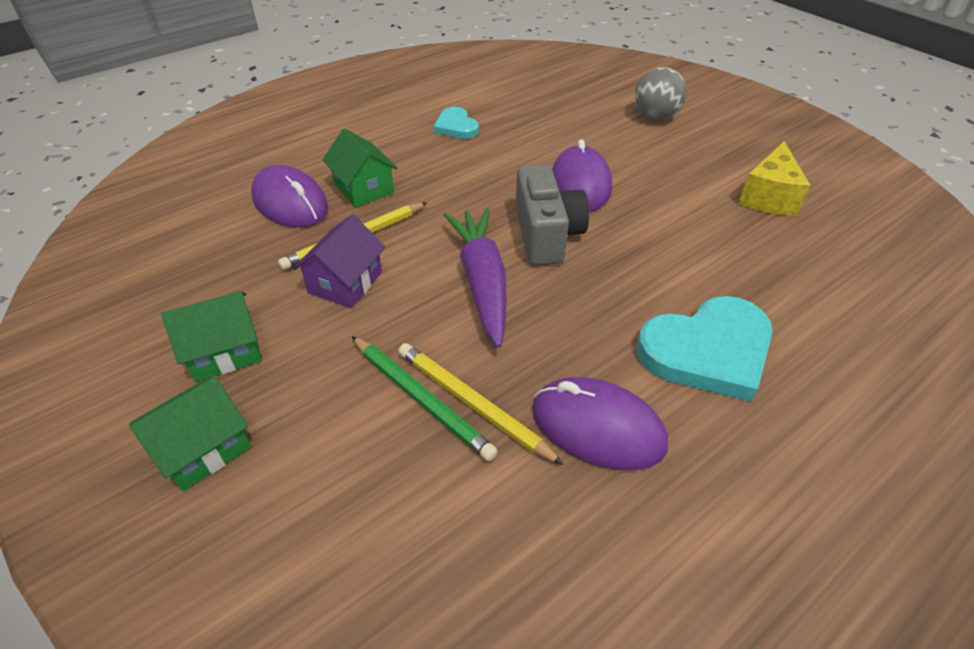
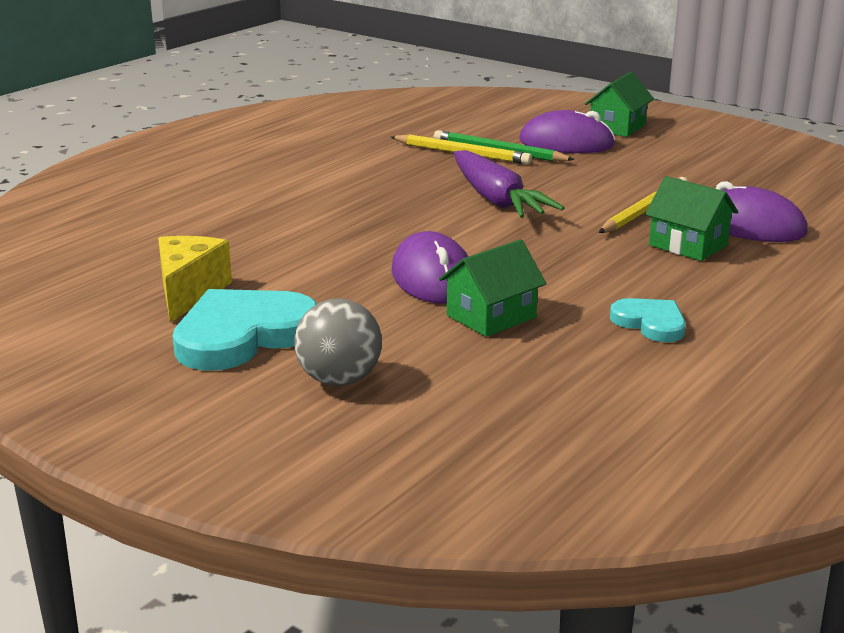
camera: 165 degrees right, 20 degrees down
(225, 351) = (661, 152): green house -> green house (491, 316)
(345, 282) = (617, 187): purple house -> none
(546, 235) = (452, 233): grey camera -> none
(597, 427) = (371, 154): purple mouse -> purple mouse (566, 143)
(707, 351) = (289, 187): turquoise heart -> turquoise heart (243, 335)

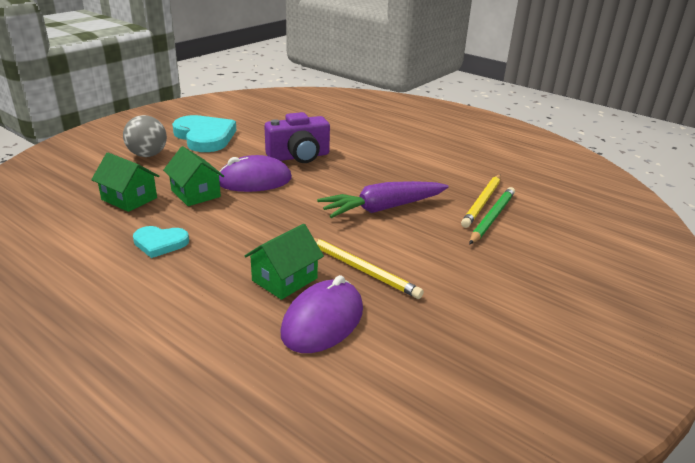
camera: 90 degrees right, 5 degrees up
(189, 293) = (256, 126): yellow cheese -> none
(334, 251) = (299, 157): none -> purple camera
(566, 143) = (527, 251): purple mouse -> none
(617, 127) = (592, 285): green house -> green house (129, 199)
(650, 323) = (160, 243): turquoise heart -> turquoise heart turned 45 degrees clockwise

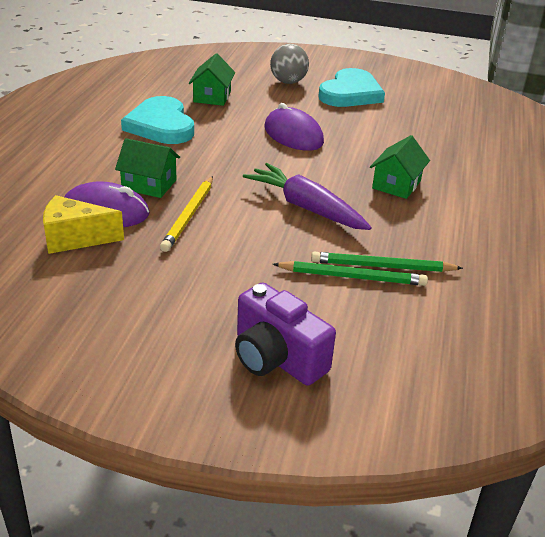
camera: 65 degrees right, 5 degrees up
(160, 243) = (161, 125): turquoise heart -> turquoise heart, size x1.84
(195, 193) = (245, 117): green house -> green house (396, 184)
(299, 157) = (365, 144): purple camera -> purple camera (276, 358)
(366, 354) = (75, 238): none -> yellow cheese
(482, 202) = (382, 266): yellow pencil -> green pencil

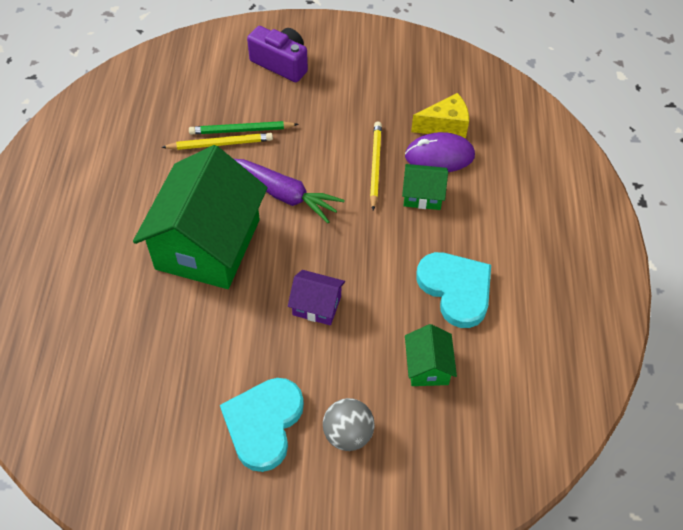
camera: 170 degrees right, 20 degrees up
(293, 135) = (317, 305): purple mouse -> purple house
(382, 266) = (220, 144): green pencil -> yellow pencil
(396, 184) = (208, 244): green house -> green house, size x2.29

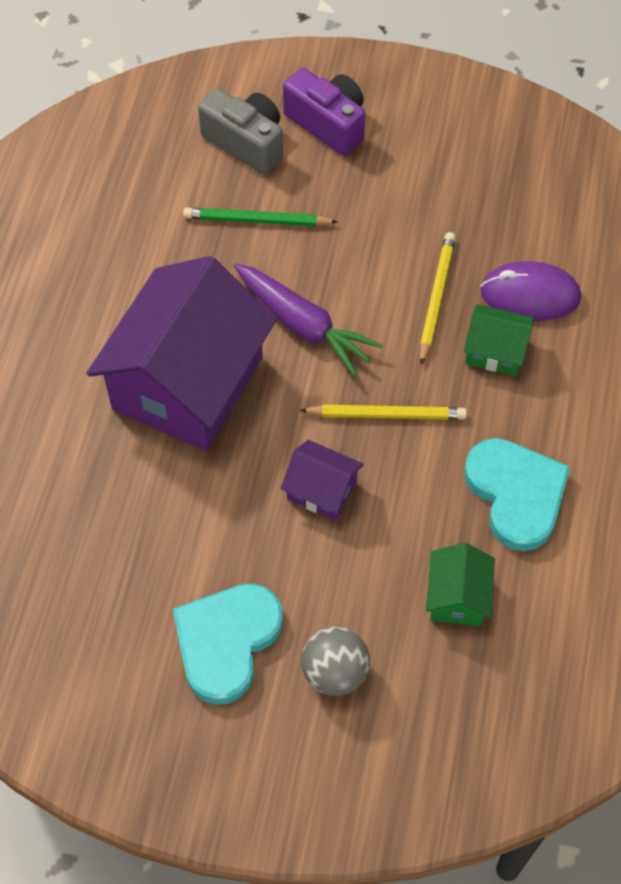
camera: 10 degrees right, 5 degrees up
(208, 244) = (187, 383): green house -> purple house
(220, 144) = (224, 237): yellow pencil -> yellow pencil (386, 415)
(226, 81) = (246, 143): none -> grey camera
(445, 126) = (546, 250): yellow cheese -> none

